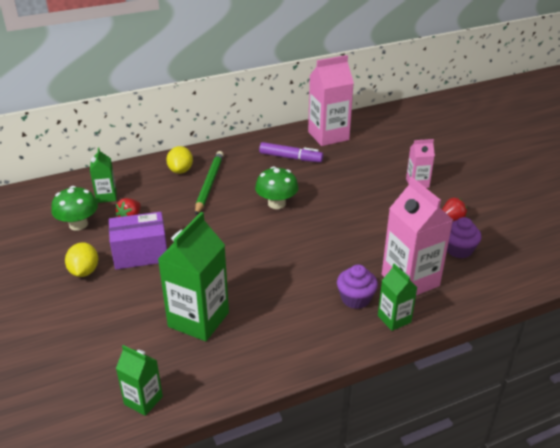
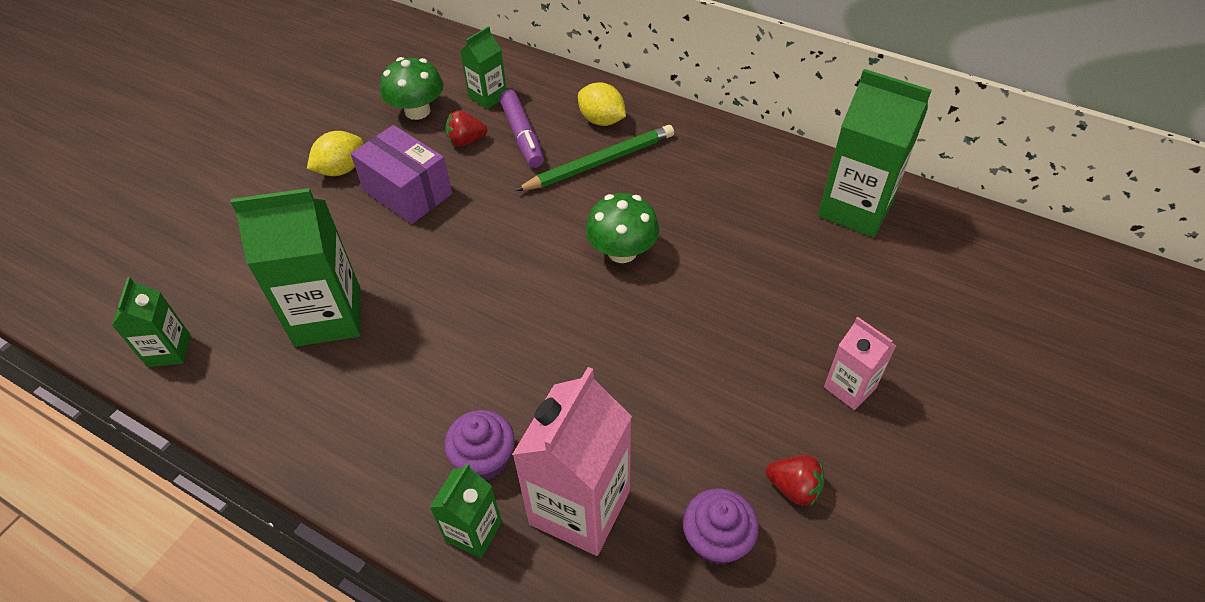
camera: 55 degrees right, 15 degrees up
(180, 170) = (601, 120): yellow lemon -> yellow lemon turned 75 degrees clockwise
(290, 158) = (748, 202): purple marker -> purple marker (522, 136)
(328, 136) = (855, 208): pink carton -> green carton

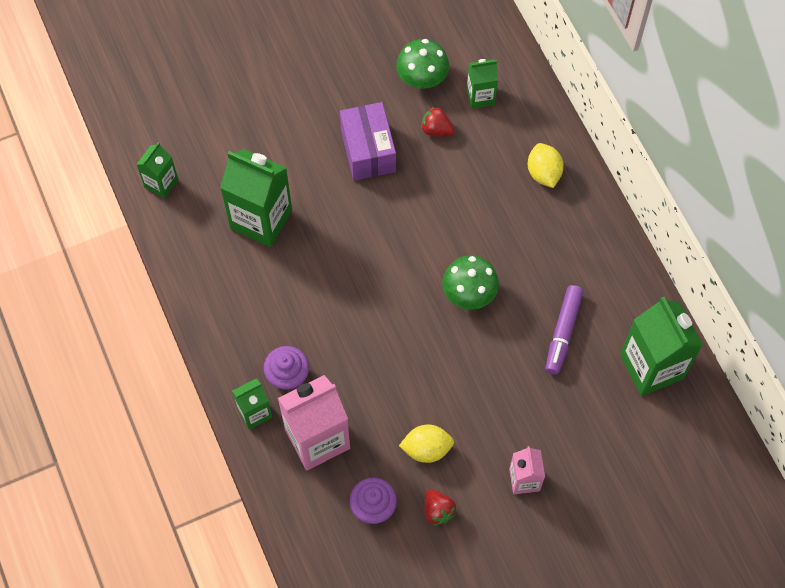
camera: 35 degrees right, 15 degrees up
(341, 169) = (338, 101): yellow lemon -> yellow lemon (426, 449)
(522, 136) = (477, 150): purple marker -> purple marker (563, 332)
(600, 162) = (512, 210): green pencil -> none

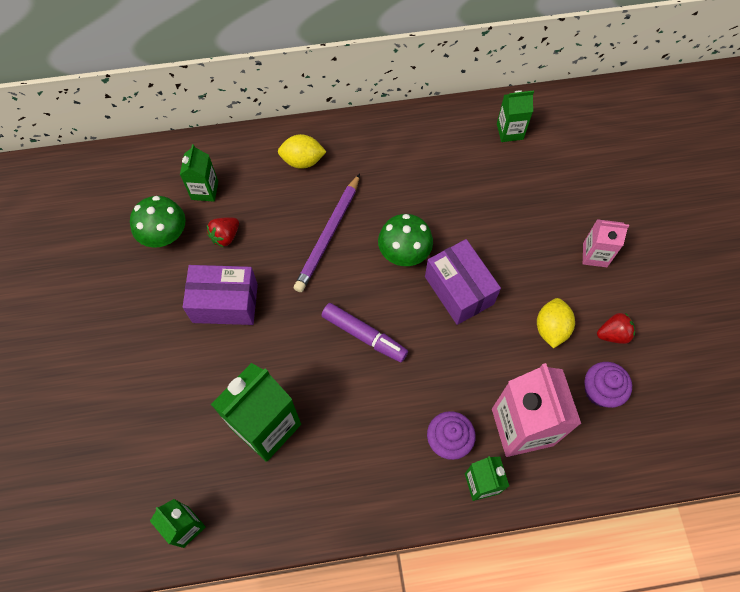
camera: 75 degrees left, 0 degrees up
(443, 353) = (459, 290): none -> purple box
(466, 219) = (328, 235): none -> purple pencil
(563, 332) = (462, 188): purple marker -> purple marker (364, 335)
(651, 366) = (509, 131): green carton -> green carton, size x0.54

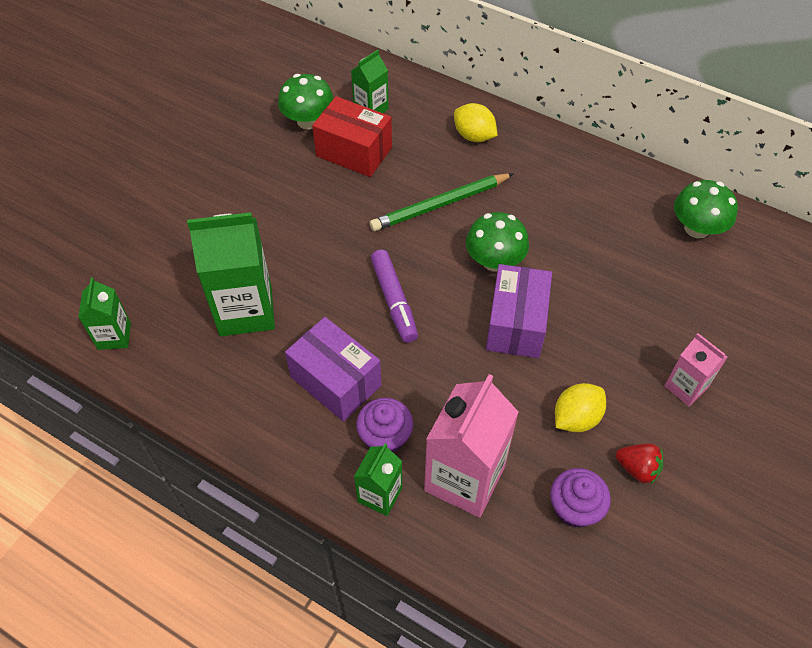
camera: 40 degrees right, 10 degrees down
(225, 236) = (354, 152): red strawberry -> red box
(225, 303) = (305, 199): purple box -> purple box (335, 381)
(328, 235) = (440, 204): purple pencil -> green pencil
(509, 131) = (697, 228): green carton -> green mushroom

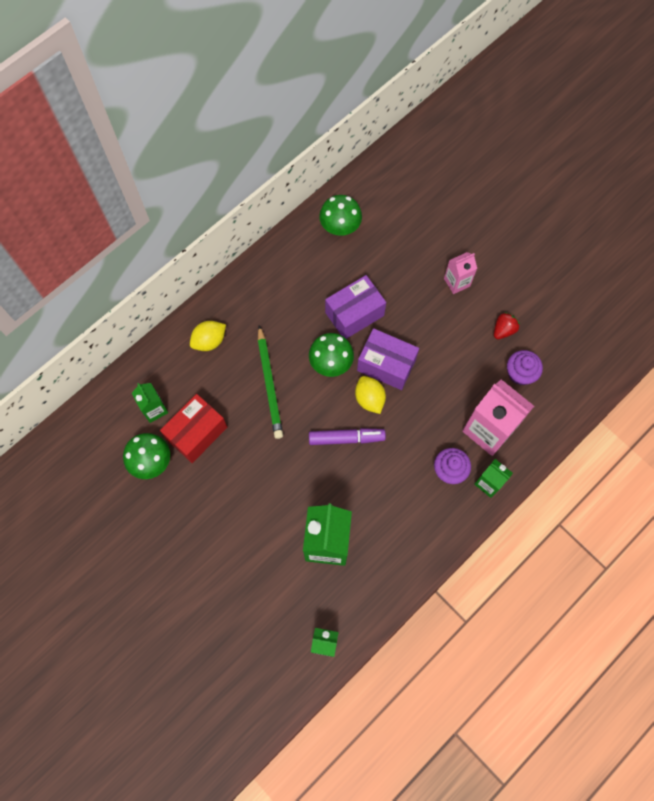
camera: 75 degrees left, 15 degrees up
(335, 381) = (401, 492): purple box -> purple box (354, 314)
(576, 418) = (463, 352): yellow lemon -> yellow lemon (369, 399)

